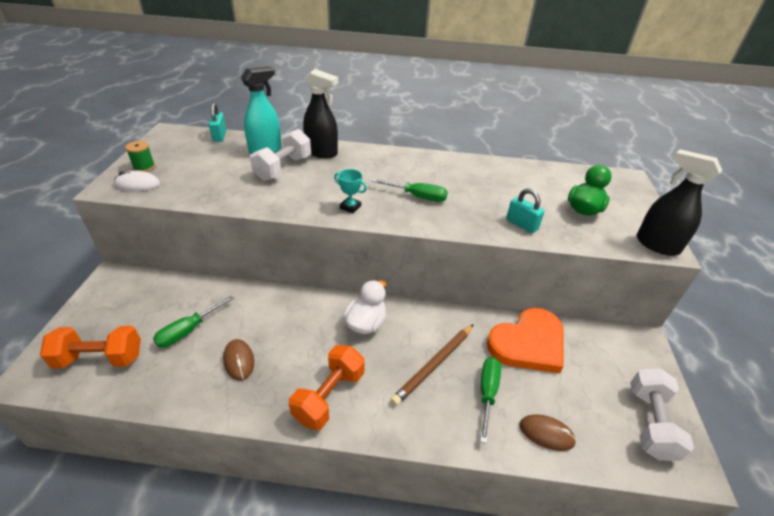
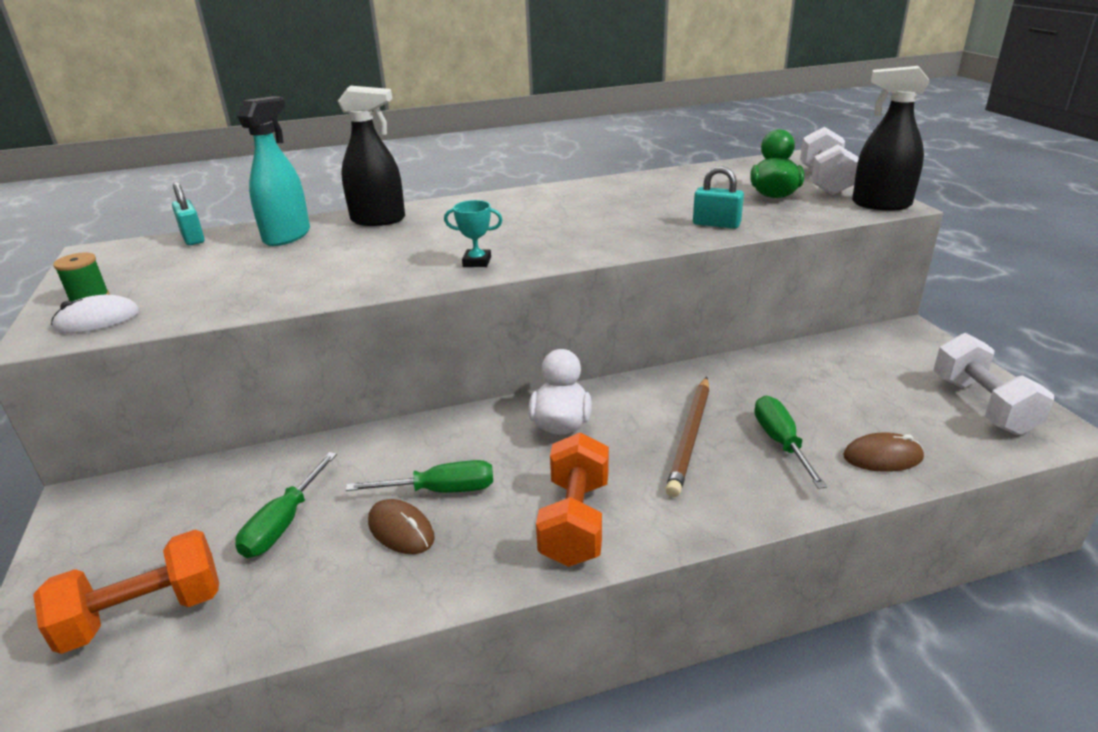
camera: 20 degrees left, 10 degrees down
(283, 168) = (335, 248): white dumbbell -> white dumbbell (824, 182)
(418, 197) = (561, 231): green screwdriver -> green screwdriver (442, 490)
(528, 343) = (787, 376): orange heart -> none

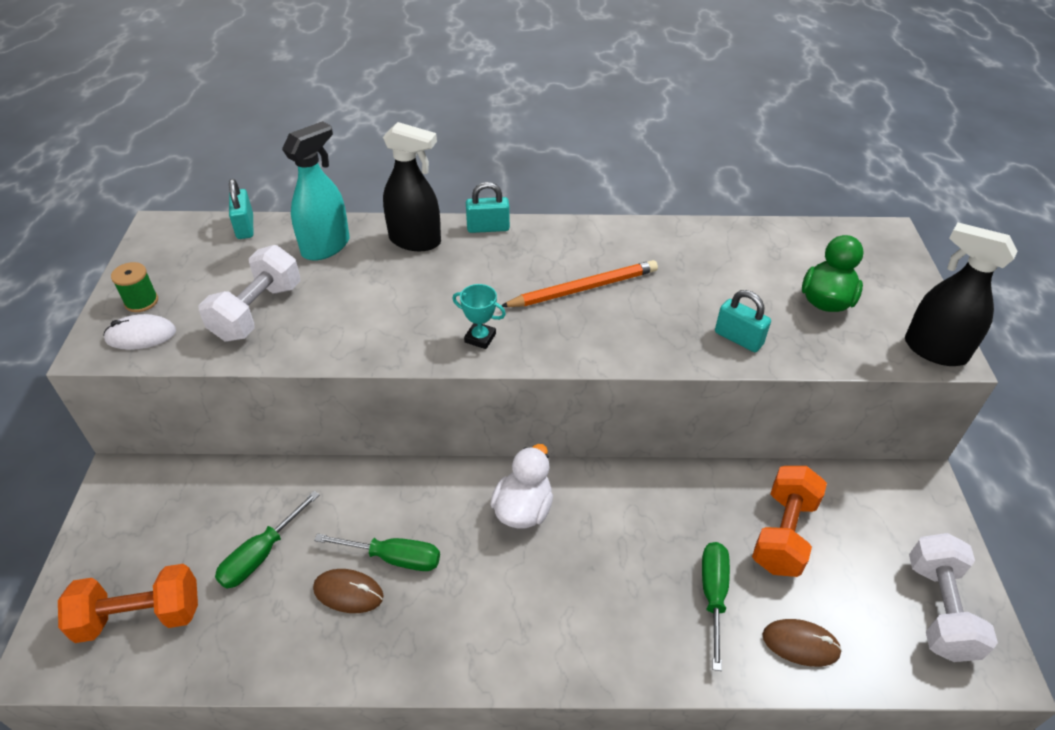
camera: 15 degrees right, 15 degrees up
(401, 530) = (348, 592): brown mouse -> brown mouse turned 45 degrees counterclockwise
(446, 203) = (488, 228): none -> turquoise padlock
(558, 221) = (583, 289): none -> orange pencil
(575, 521) = (491, 630): orange dumbbell -> orange dumbbell (783, 533)
(690, 437) = (632, 561): brown pencil -> none
(824, 182) = (895, 290): white dumbbell -> white dumbbell (257, 311)

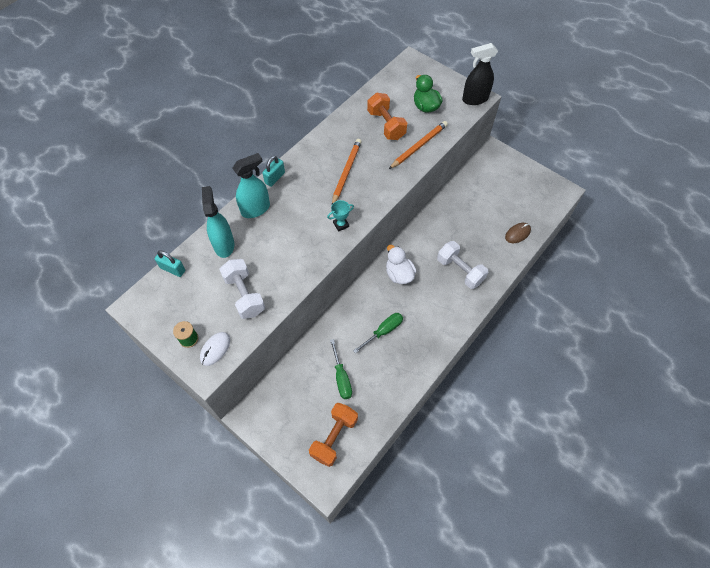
camera: 50 degrees left, 15 degrees up
(348, 592) = (386, 356): brown mouse -> none
(415, 241) = (256, 209): black spray bottle -> turquoise spray bottle
(713, 594) = (482, 243): green screwdriver -> none
(738, 338) = (419, 146): turquoise padlock -> orange pencil
(783, 533) = (477, 204): orange dumbbell -> orange dumbbell (386, 125)
(939, 609) = (536, 188): white dumbbell -> white dumbbell (460, 271)

